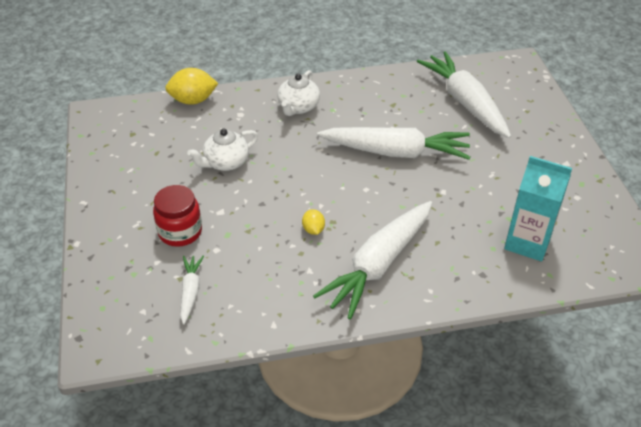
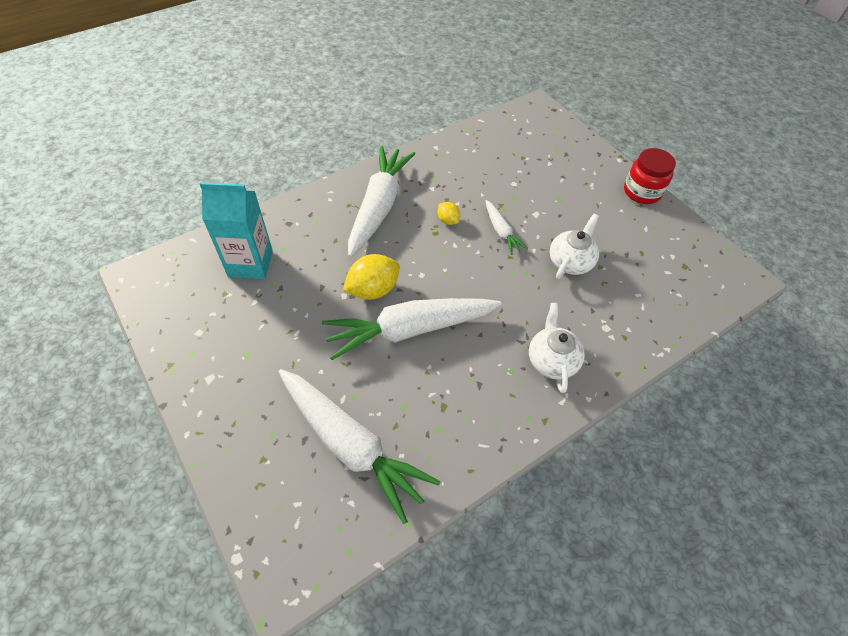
camera: 155 degrees right, 10 degrees up
(180, 232) = (552, 188): red jar -> red jar (642, 192)
(190, 291) = (508, 151): white carrot -> white carrot (501, 232)
(193, 100) = (671, 329): yellow lemon -> yellow lemon (373, 290)

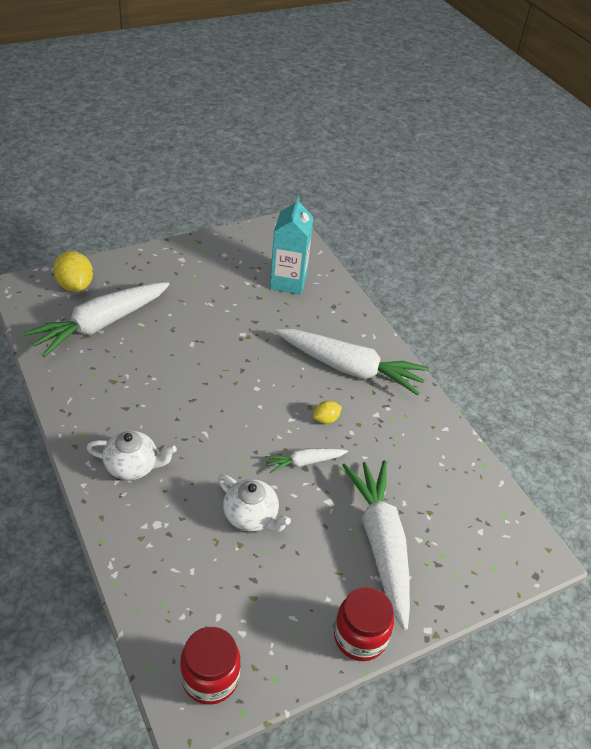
camera: 95 degrees right, 10 degrees down
(373, 290) = (245, 352): yellow lemon -> yellow lemon (75, 285)
(409, 330) = (194, 370): white carrot -> white carrot (380, 544)
(715, 270) = (210, 678): none -> red jar

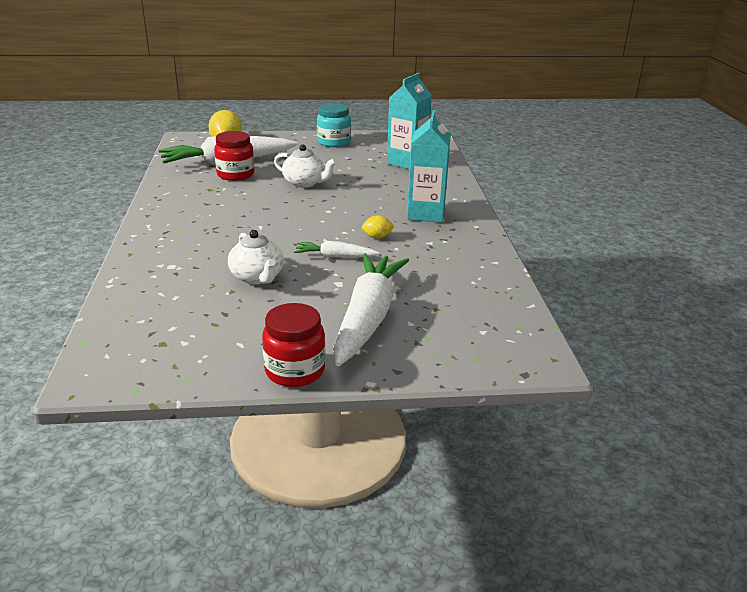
camera: 25 degrees right, 15 degrees down
(132, 466) = (182, 232): white teapot -> white teapot (305, 183)
(193, 260) = (333, 142): none -> turquoise jar
(210, 678) = (128, 362): red jar -> red jar (235, 175)
(350, 368) = (426, 214): white carrot -> turquoise carton

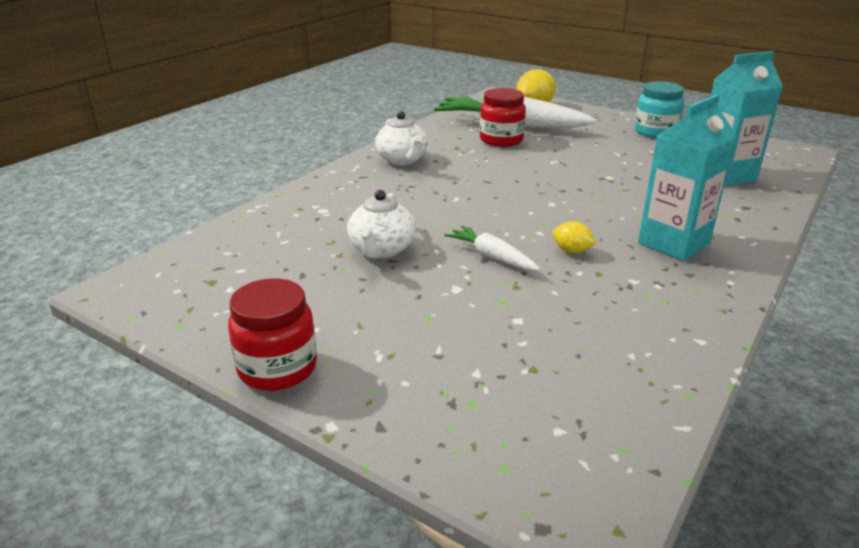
camera: 40 degrees right, 0 degrees up
(305, 183) = (564, 167): white teapot -> white teapot (402, 160)
(367, 317) = (434, 342): white carrot -> none

